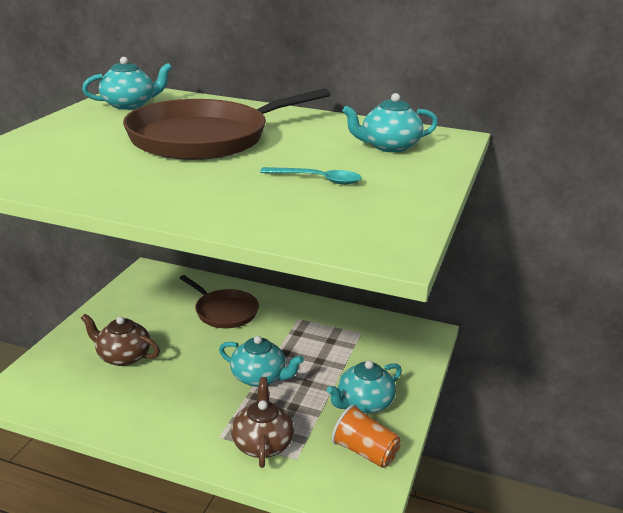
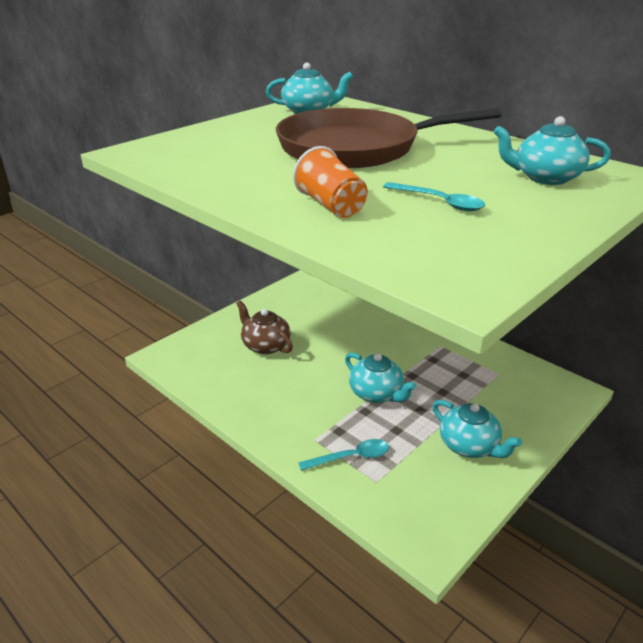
camera: 25 degrees right, 5 degrees up
(224, 311) = (372, 324): brown pan -> none
(262, 443) = (351, 457): brown teapot -> turquoise spoon
(364, 403) = (469, 446): turquoise teapot -> turquoise teapot turned 120 degrees counterclockwise
(365, 452) = (448, 495): orange cup -> orange cup (331, 205)

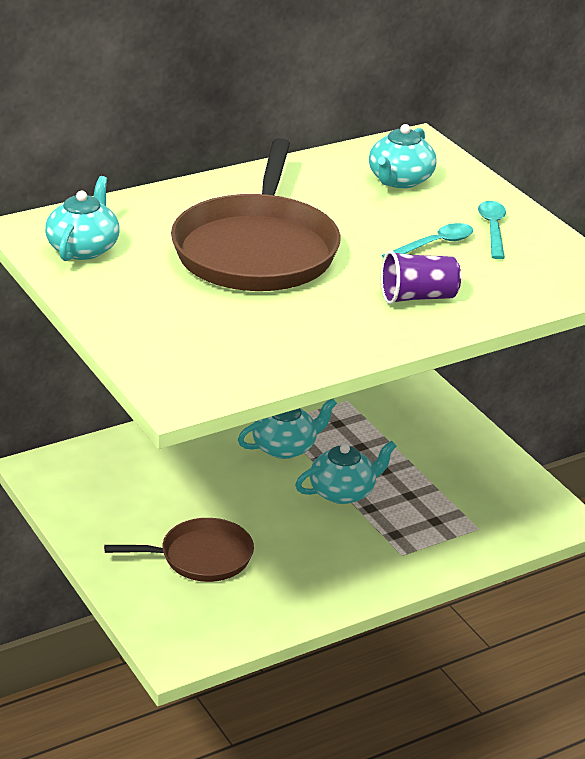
camera: 75 degrees left, 0 degrees up
(265, 345) = (201, 557): brown teapot -> brown pan
(331, 205) = (418, 297): orange cup -> purple cup
(351, 457) = (439, 536): turquoise spoon -> turquoise spoon (493, 229)
(469, 446) = (450, 456): turquoise teapot -> turquoise teapot (285, 447)

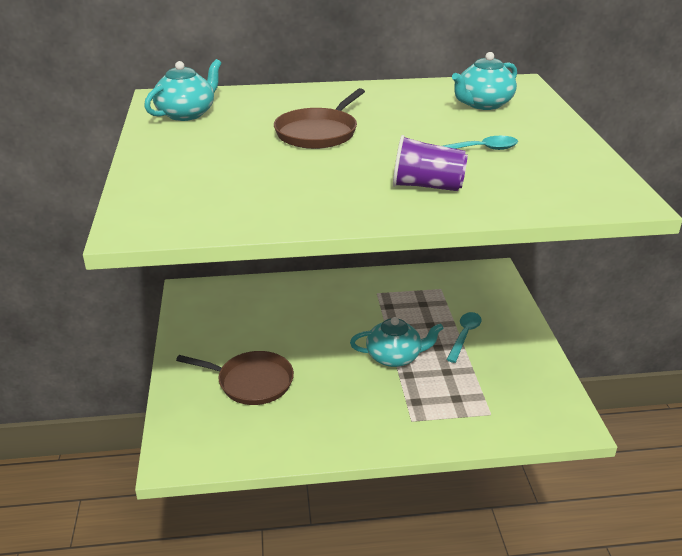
camera: 25 degrees right, 0 degrees up
(256, 250) = (318, 133): brown pan -> brown pan, size x0.57
(285, 447) = (371, 313): turquoise teapot -> none
(493, 229) = (540, 147): turquoise spoon -> turquoise spoon (464, 335)

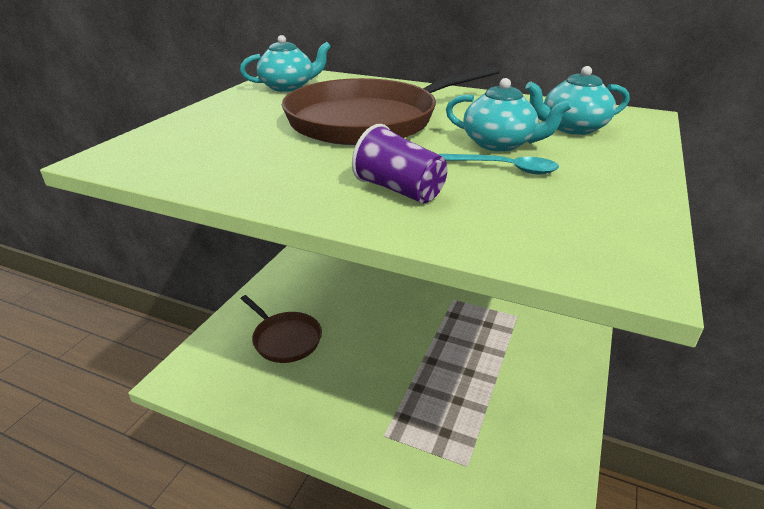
camera: 30 degrees right, 0 degrees up
(318, 133) = (369, 120): brown pan -> brown pan, size x1.77
(394, 357) = (420, 365): turquoise teapot -> turquoise teapot (499, 144)
(464, 335) = (504, 370): turquoise spoon -> none

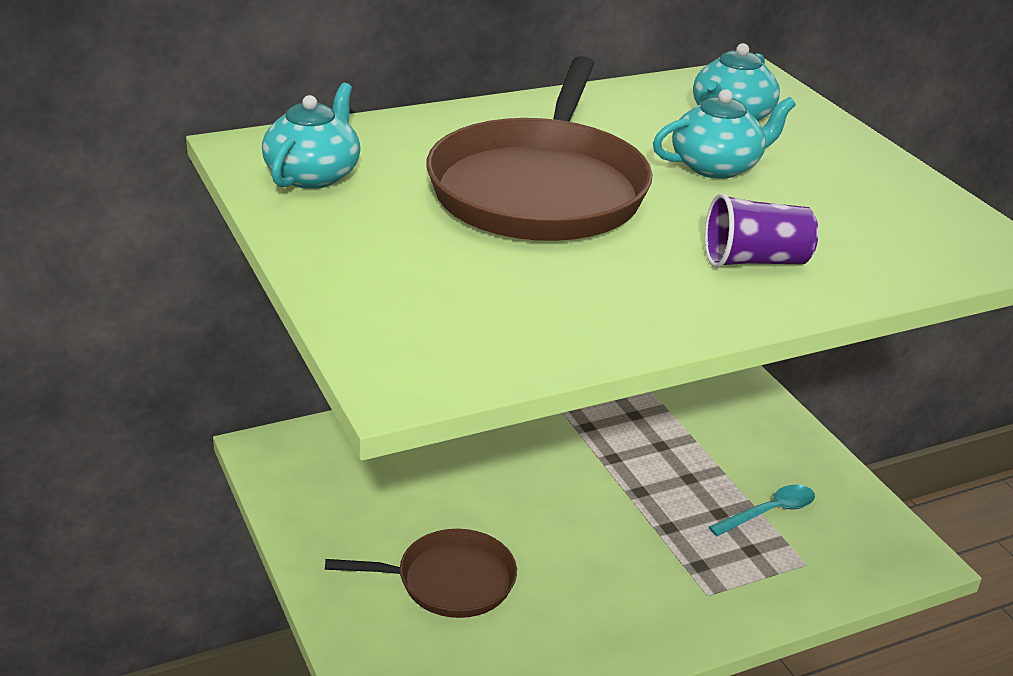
camera: 50 degrees left, 0 degrees up
(504, 168) = (776, 195): turquoise spoon -> turquoise spoon (769, 512)

